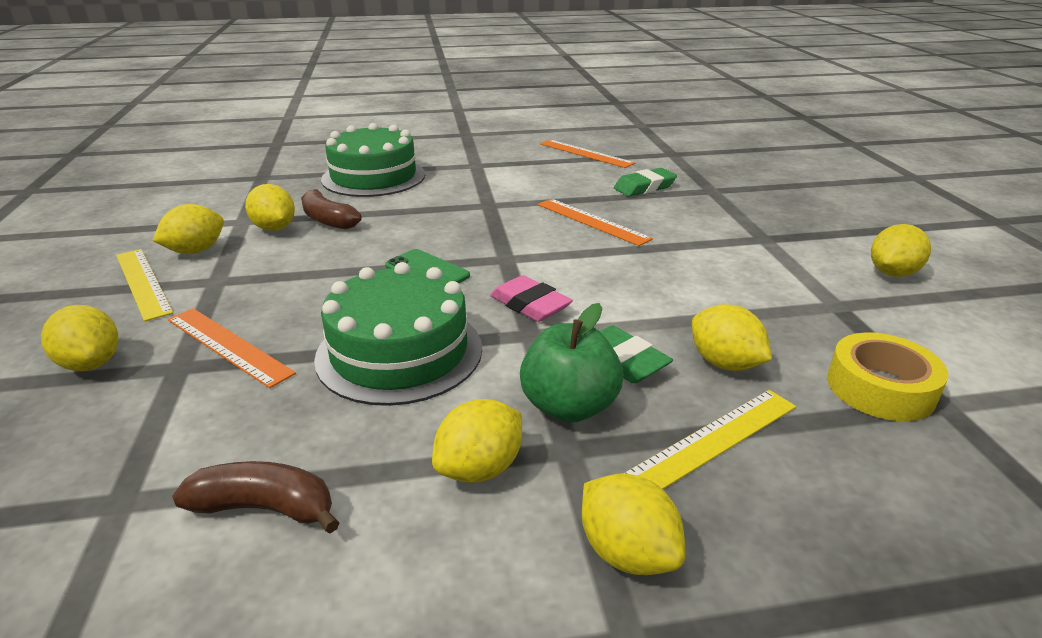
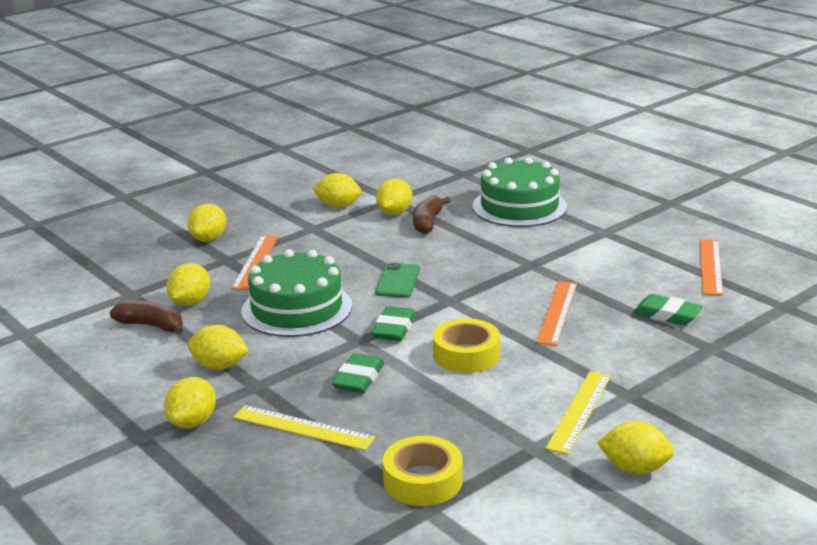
camera: 60 degrees right, 5 degrees down
(143, 282) = (289, 211): yellow ruler -> yellow ruler (579, 411)
(265, 508) = (151, 326): brown banana -> brown banana turned 45 degrees counterclockwise
(530, 305) = (394, 329): pink eraser -> green eraser
(569, 407) = (294, 375): green apple -> none
(628, 283) = (466, 355): none -> yellow tape
(724, 363) = (393, 415): yellow lemon -> yellow lemon (190, 302)

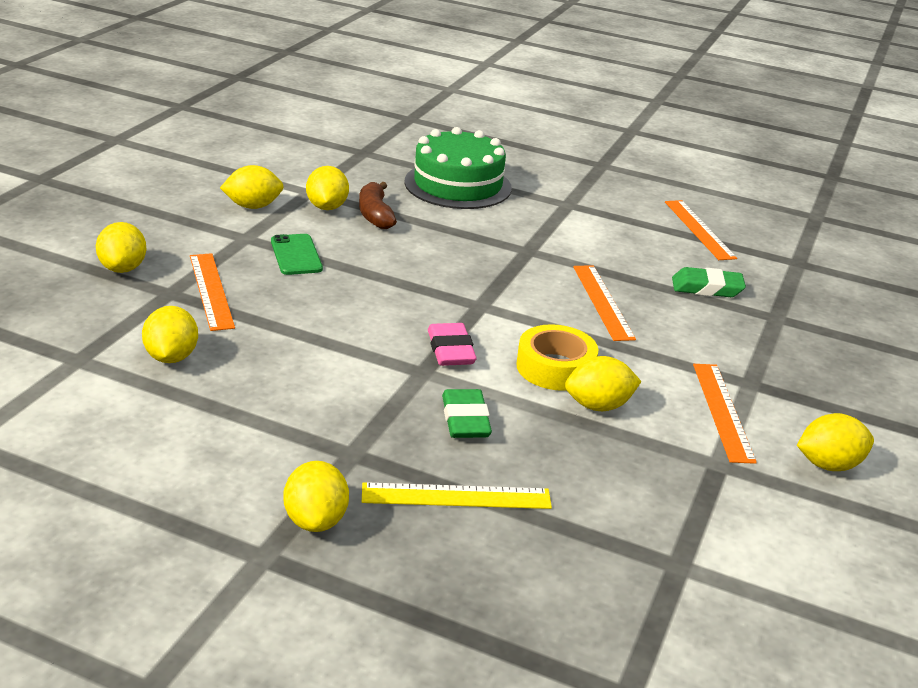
camera: 30 degrees left, 5 degrees up
(151, 326) = (146, 398): brown banana -> none
(219, 366) = (284, 437): yellow lemon -> yellow lemon (598, 406)
(296, 308) = (315, 343): green cake -> none
(394, 329) = (450, 350): green eraser -> pink eraser
(398, 281) = (404, 290): green phone -> green phone (296, 255)
(423, 480) = (644, 531): yellow tape -> none
(579, 411) = (722, 411): yellow ruler -> orange ruler

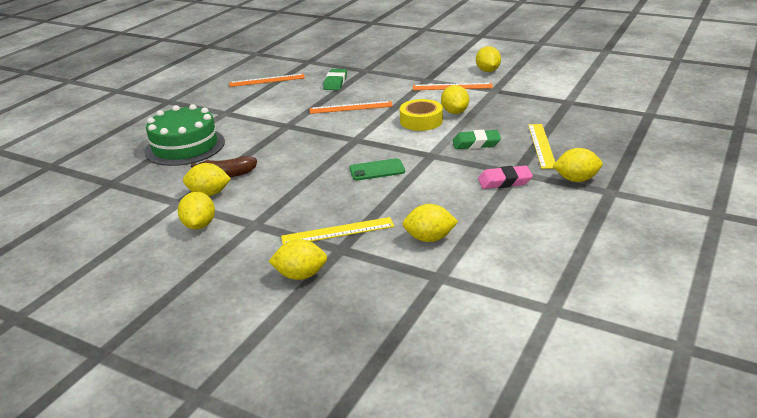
camera: 80 degrees left, 0 degrees up
(211, 291) = (337, 231): orange ruler -> yellow ruler
(296, 255) = (285, 202): green phone -> green phone (377, 170)
(450, 350) = (407, 147): pink eraser -> pink eraser (504, 181)

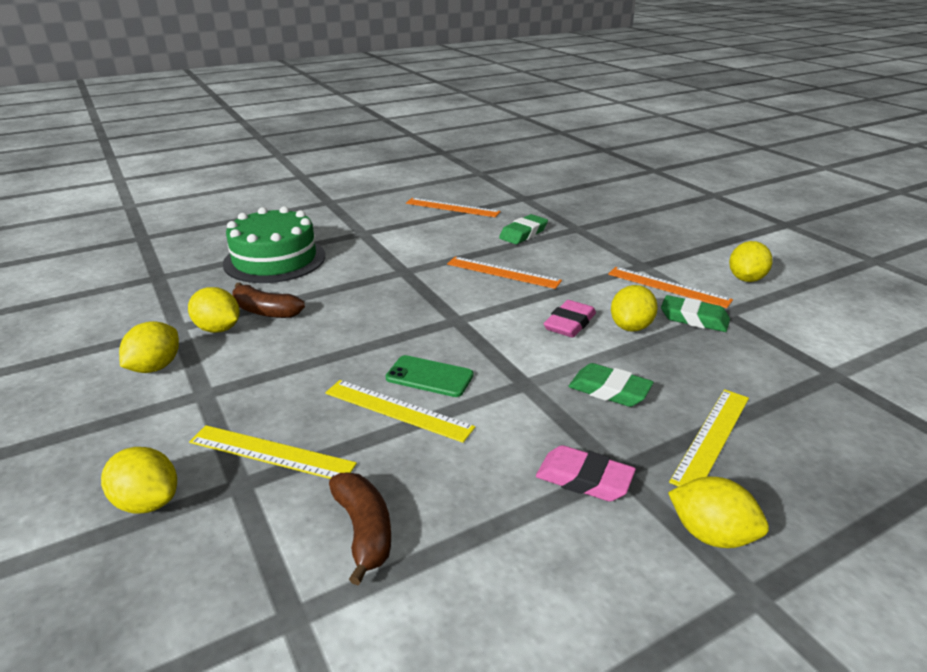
camera: 30 degrees right, 0 degrees up
(380, 190) = (397, 410): none -> yellow ruler
(421, 121) = (569, 324): yellow tape -> pink eraser
(429, 238) = (364, 530): yellow lemon -> brown banana
(482, 98) = (694, 319): none -> green eraser

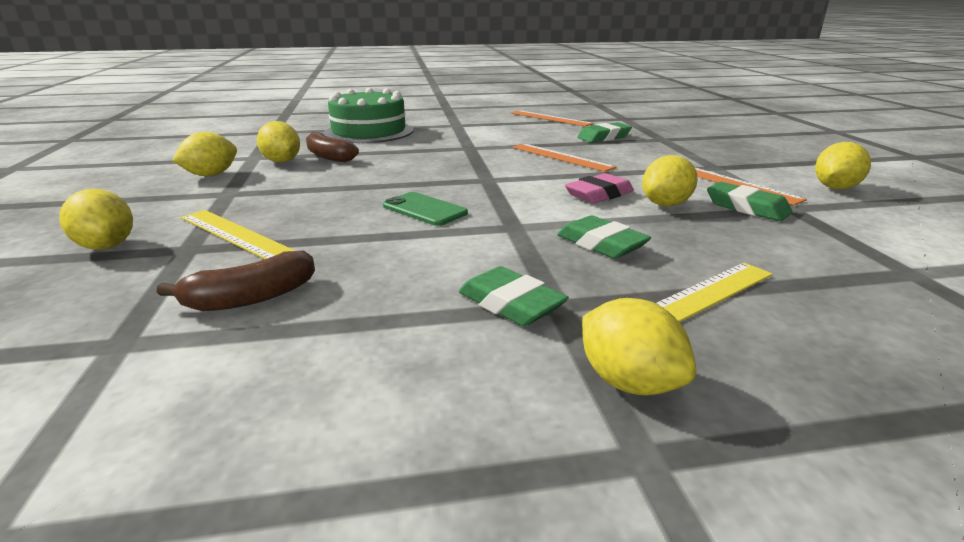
camera: 20 degrees right, 5 degrees down
(364, 530) = (251, 298): brown banana -> brown banana turned 60 degrees clockwise
(397, 410) = (372, 225): yellow ruler -> none
(584, 479) = (510, 304): pink eraser -> green eraser

